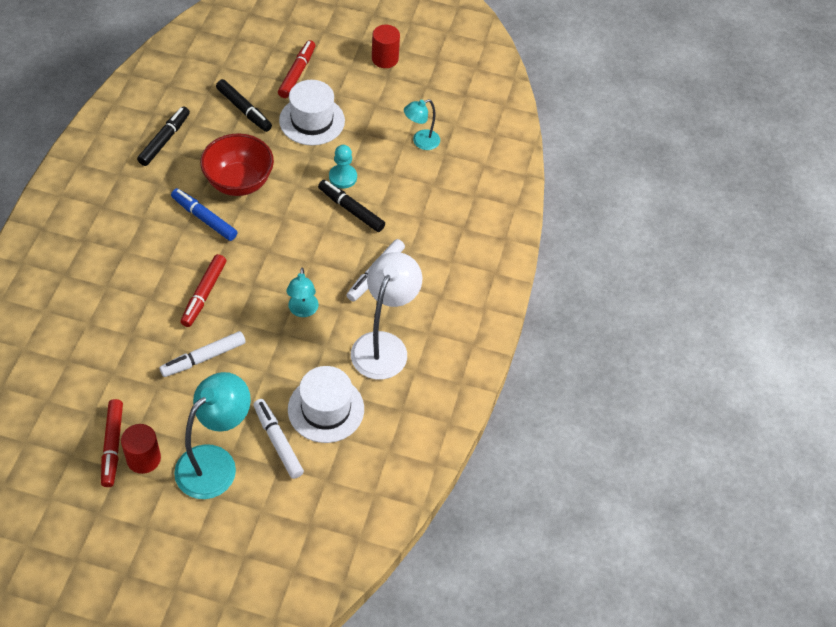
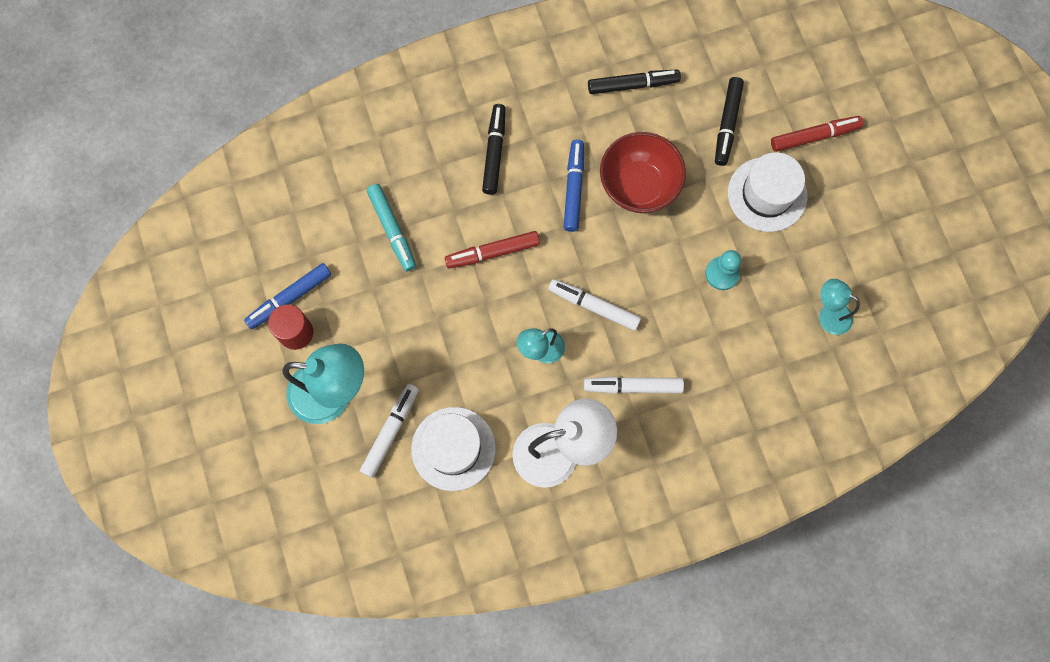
camera: 60 degrees right, 20 degrees up
(112, 446) = (290, 298): red marker -> blue marker
(126, 345) = (392, 230): none -> turquoise marker
(203, 358) = (427, 304): white marker -> white marker (594, 306)
(351, 209) = (689, 309): black marker -> black marker (494, 152)
(385, 59) = (907, 203): red cylinder -> none

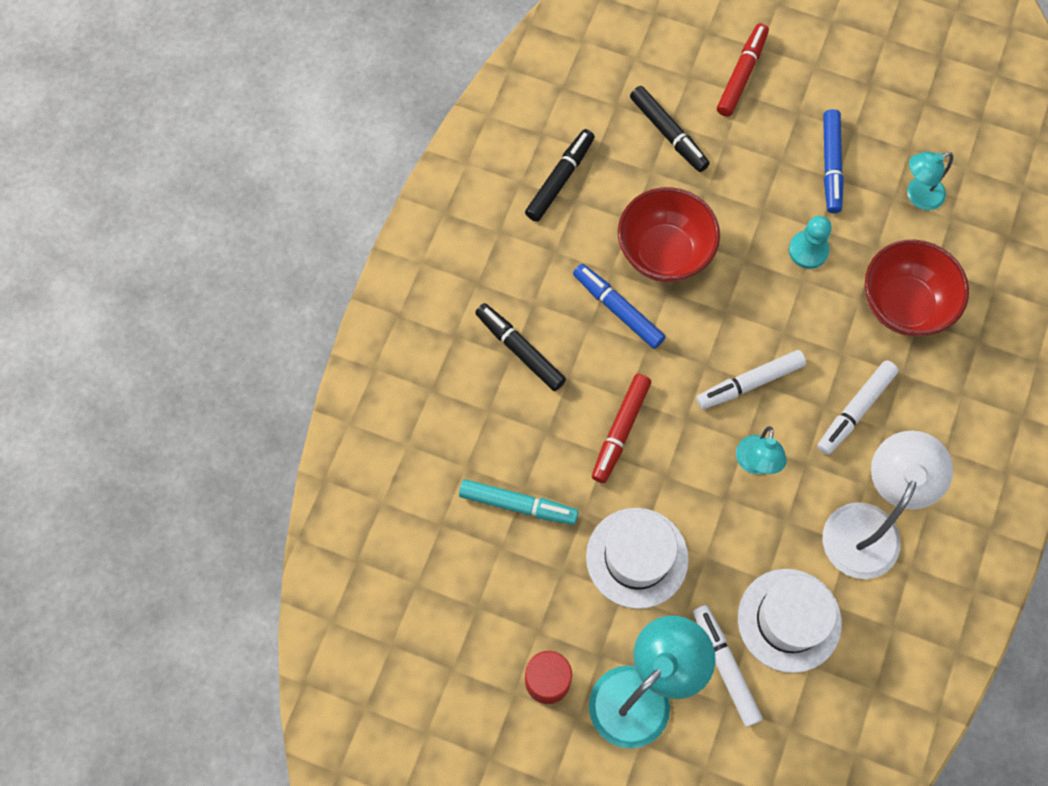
camera: 50 degrees left, 5 degrees down
(290, 298) = (506, 659): blue marker -> blue marker (831, 165)
(737, 363) = (904, 305): none -> red bowl
(767, 194) = (763, 155): white hat -> white hat (637, 557)

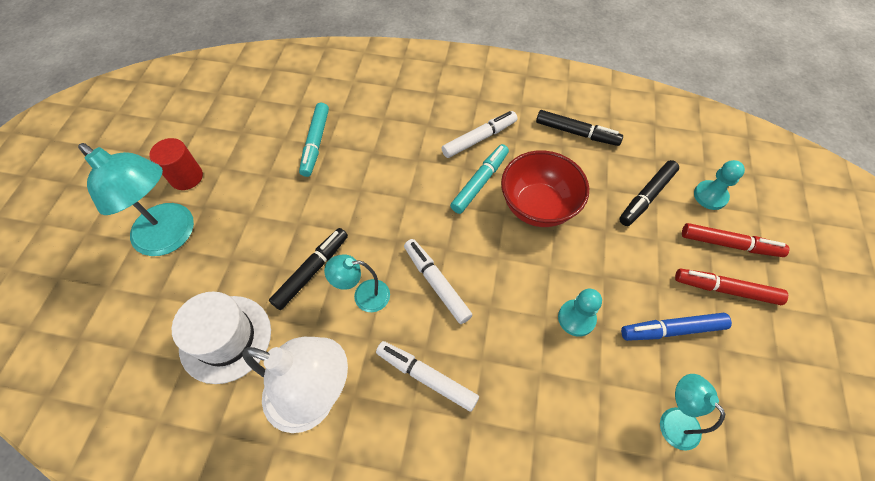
camera: 80 degrees right, 10 degrees down
(520, 350) = (433, 128): black marker -> black marker (312, 271)
(617, 309) = (480, 182): blue marker -> turquoise marker
(620, 431) = (380, 196): red marker -> red marker (725, 289)
(637, 557) = (278, 220): white hat -> none
(677, 68) = (710, 196): none -> turquoise pawn
(725, 666) = (188, 292): white marker -> white marker (479, 138)
(904, 305) = (547, 415): red bowl -> none

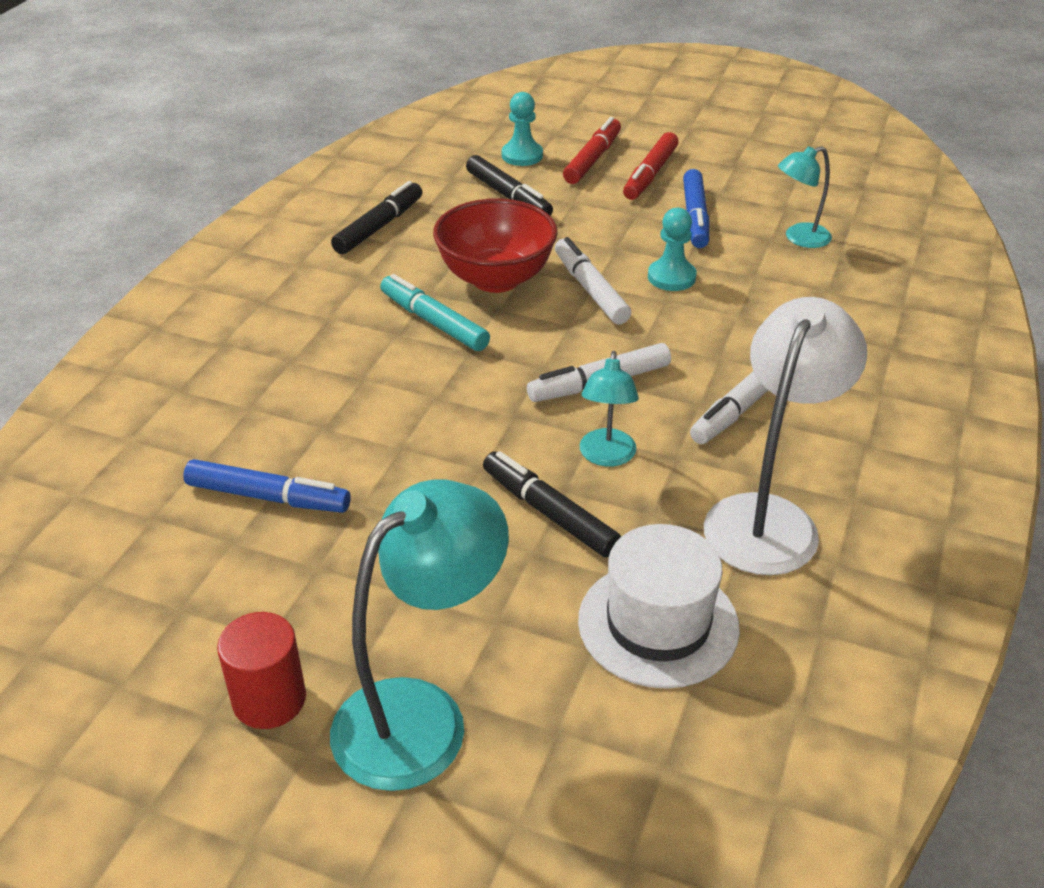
camera: 80 degrees left, 20 degrees down
(315, 143) = (268, 497): turquoise marker -> blue marker
(479, 138) = (348, 312): white marker -> white marker (590, 289)

